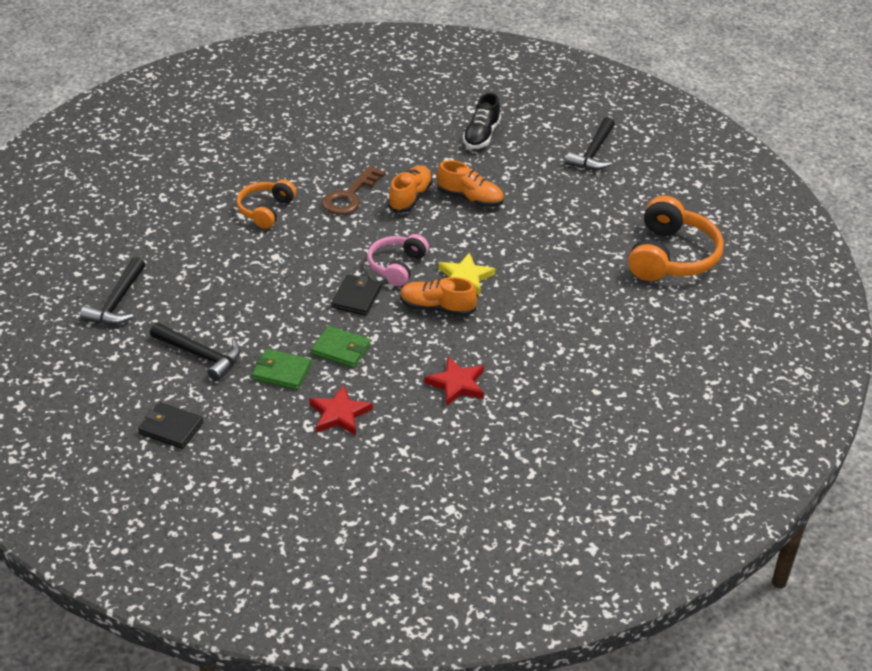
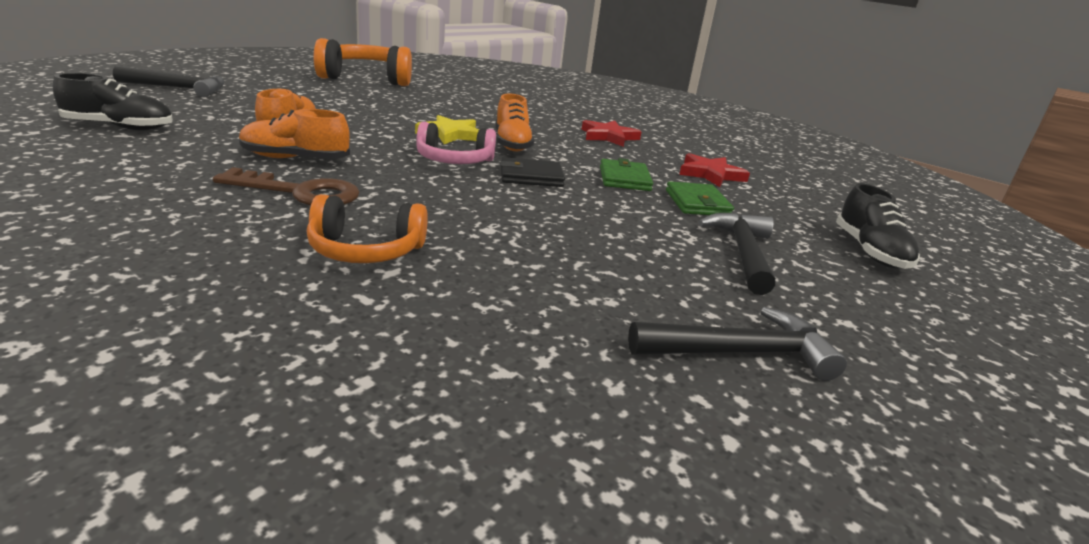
camera: 115 degrees left, 15 degrees down
(171, 428) = (870, 252): black wallet -> black shoe

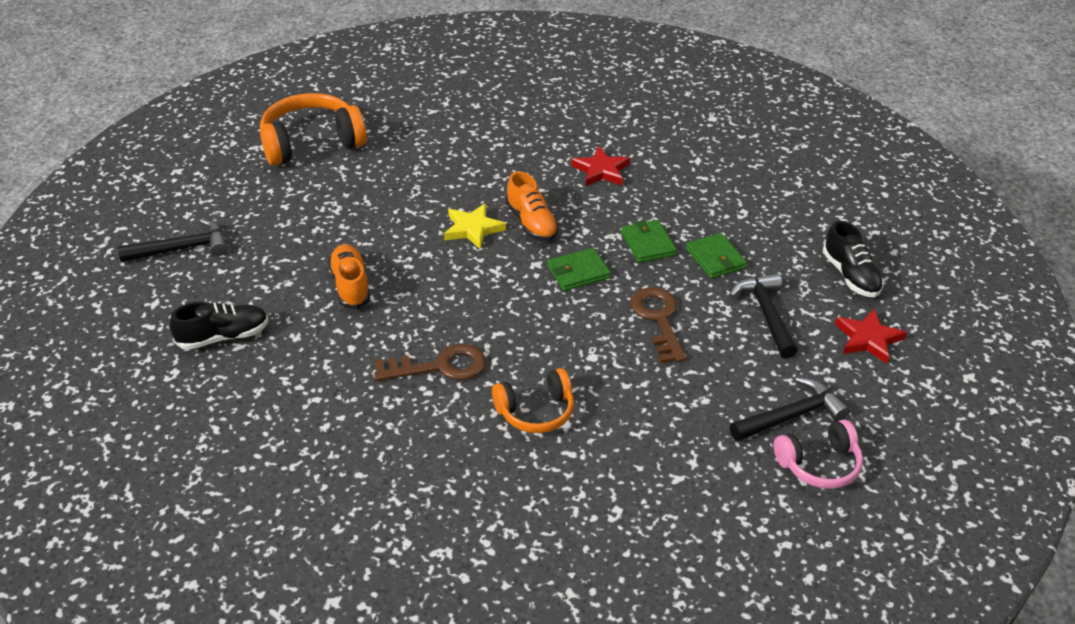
camera: 15 degrees left, 15 degrees up
(295, 159) = (394, 324): orange shoe -> none
(454, 161) = (507, 273): pink headphones -> pink headphones (819, 464)
(531, 176) = (578, 272): black wallet -> green wallet
(597, 224) = (658, 319): none -> brown key
(710, 174) = (710, 205): red star -> red star (868, 339)

